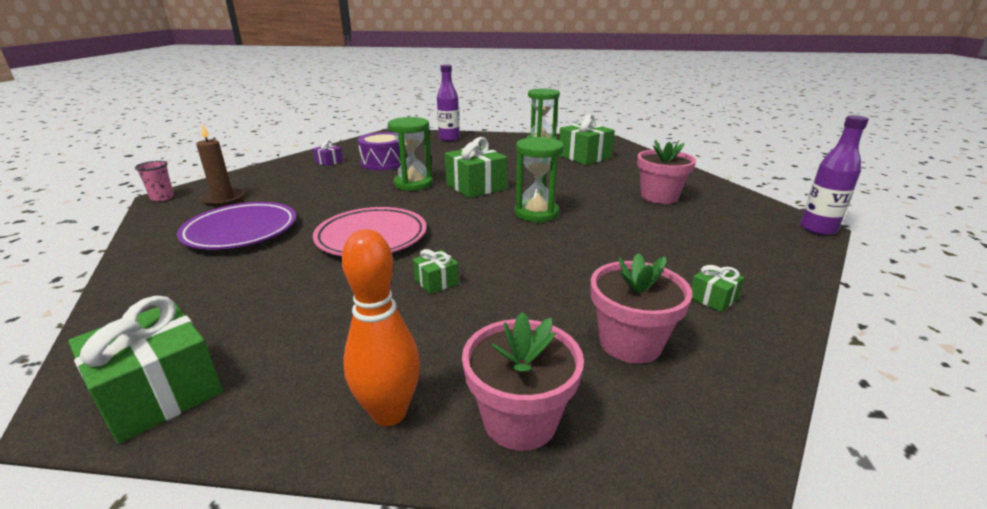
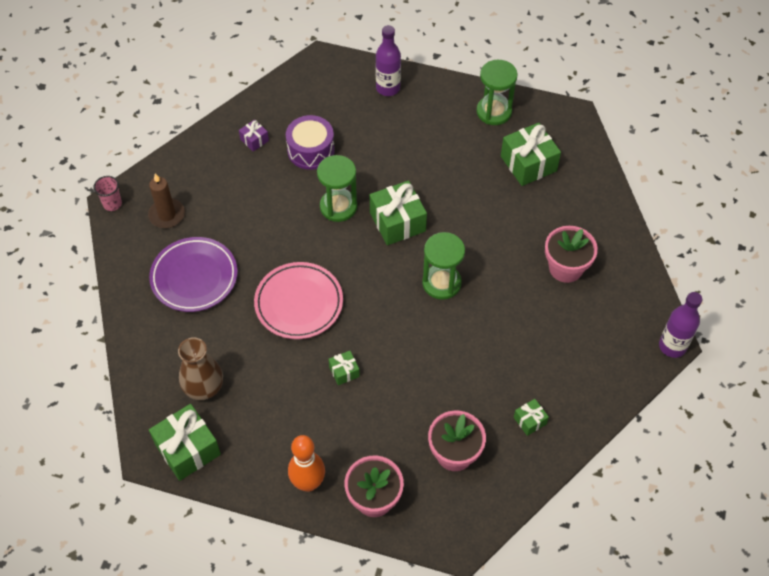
camera: 10 degrees right, 30 degrees up
(220, 316) = (204, 387): none -> brown vase

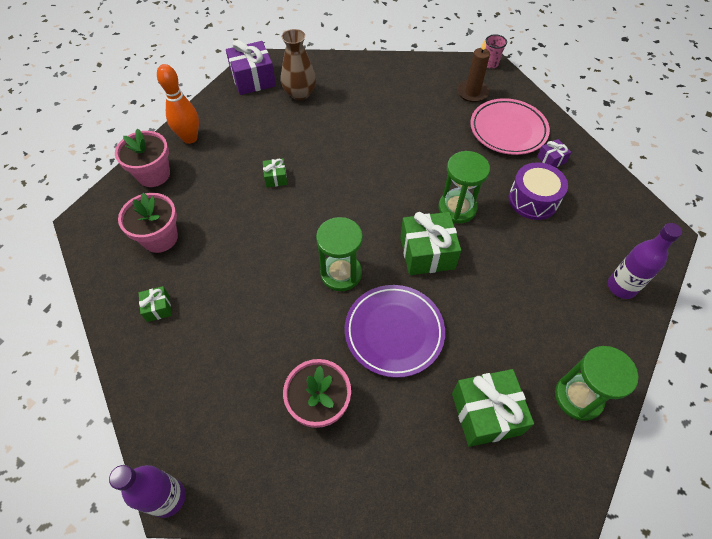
camera: 105 degrees right, 0 degrees up
(187, 449) = (253, 79): green gift -> purple gift
(194, 277) = (404, 101): purple plate -> purple plate (394, 332)
(299, 303) = (356, 160): pink plate -> pink plate (508, 130)

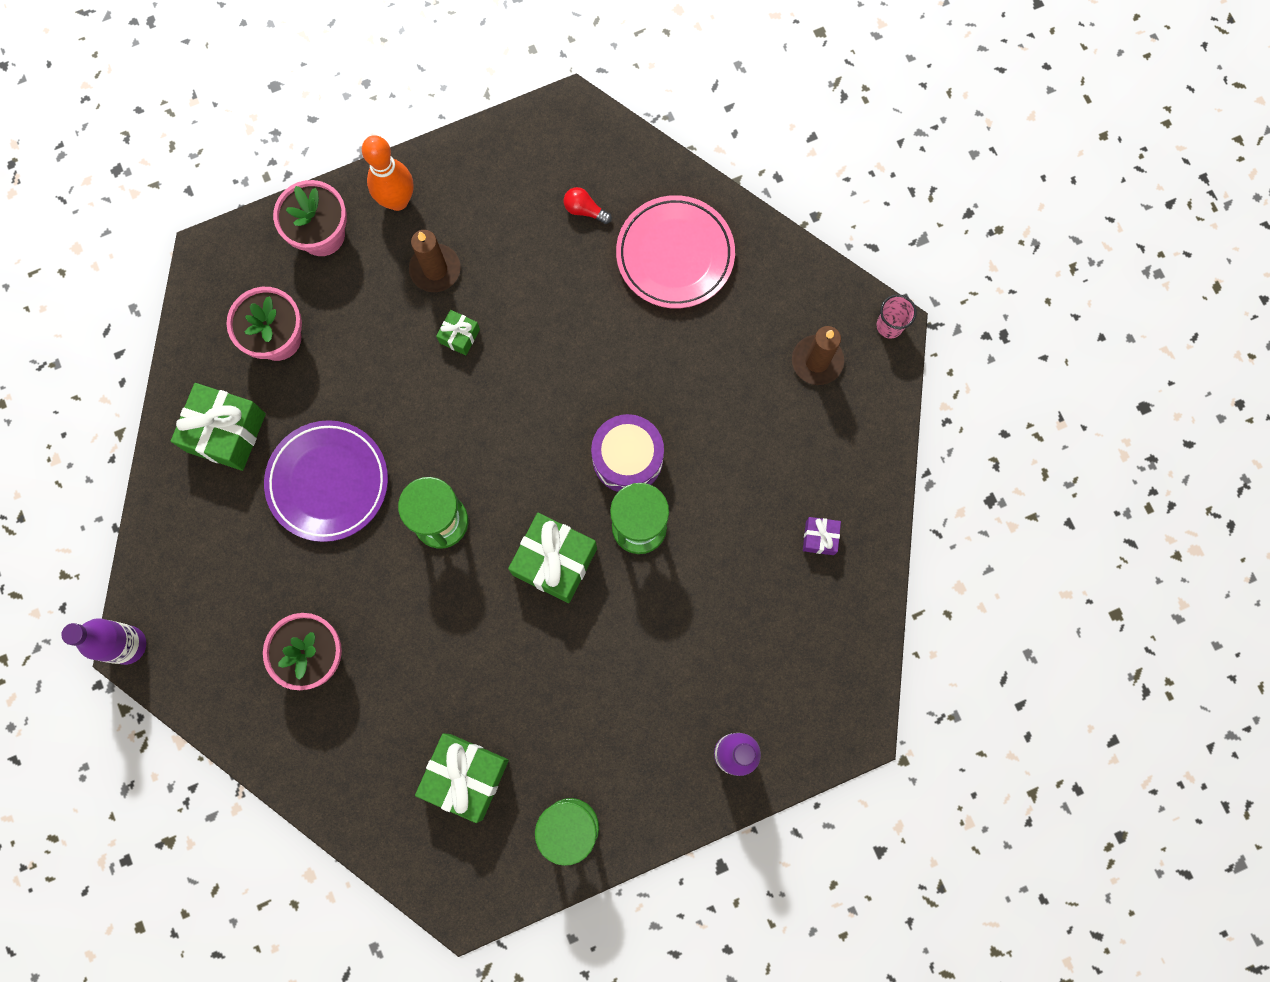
camera: 35 degrees right, 20 degrees up
(158, 308) = (226, 432): green gift -> green gift, size x2.00
(236, 156) = (435, 269): none -> brown candle
(253, 79) = (541, 142): purple gift -> none
(300, 93) = (585, 210): brown vase -> red light bulb
(394, 332) = (444, 630): purple plate -> purple plate (328, 482)
(508, 130) = (807, 455): pink plate -> pink plate (675, 255)
(533, 200) = (741, 578): purple drum -> purple drum (627, 458)

